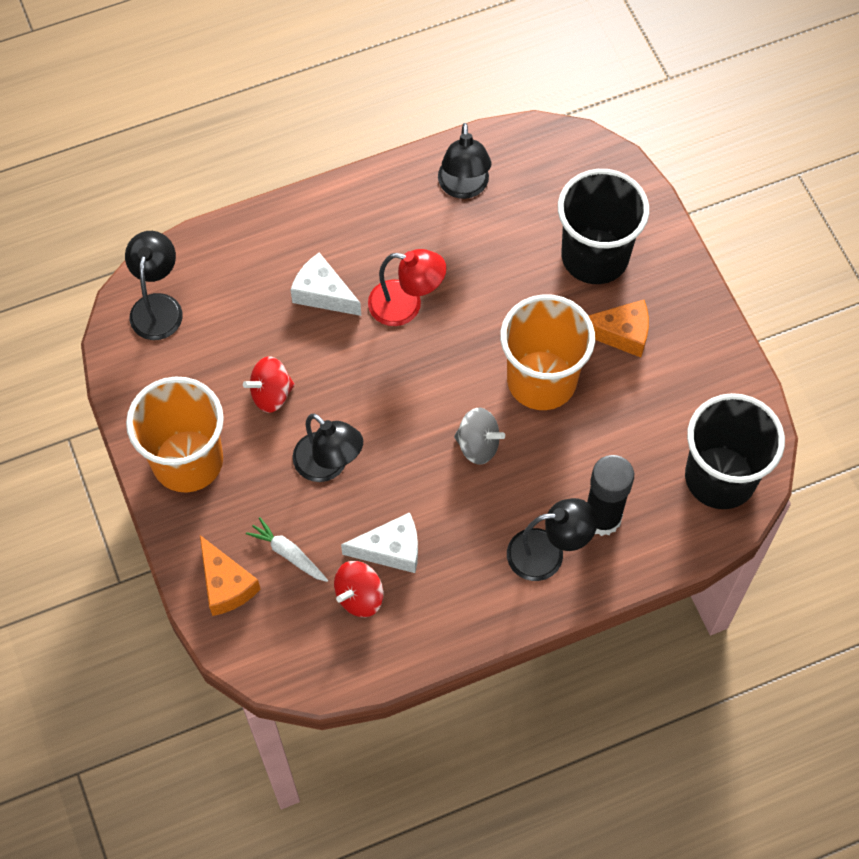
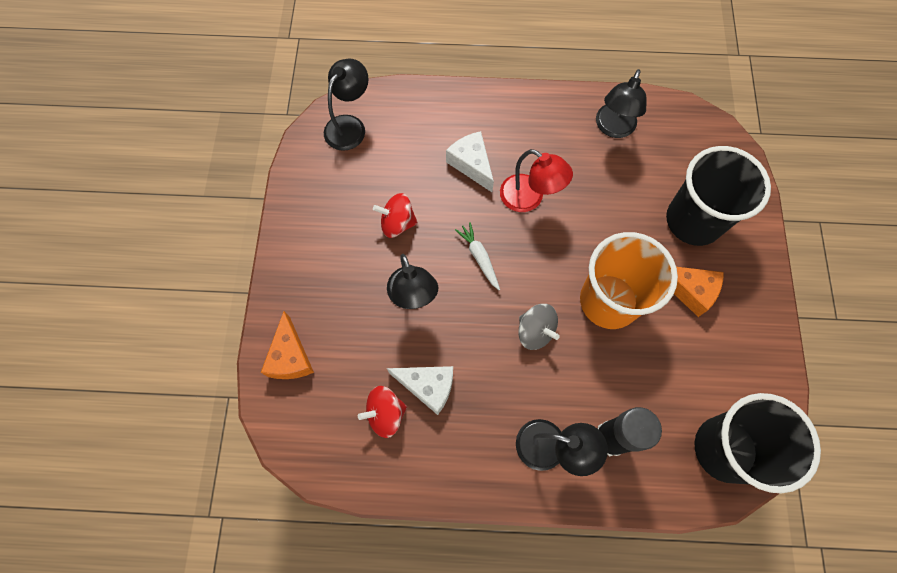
camera: 25 degrees right, 5 degrees up
(187, 461) = (312, 247): orange cup -> none
(288, 553) = (348, 353): white carrot -> white carrot (479, 257)

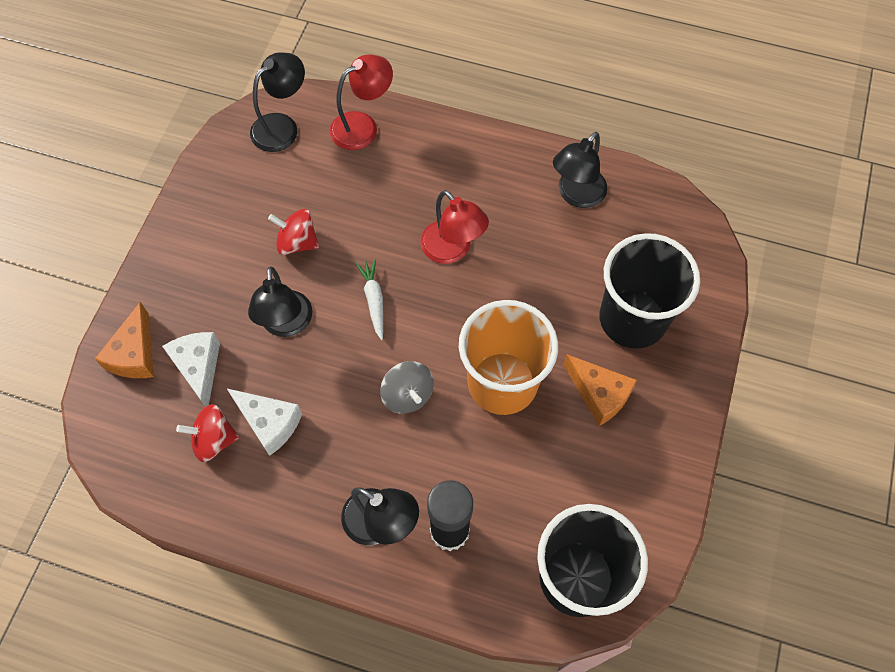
camera: 15 degrees right, 5 degrees down
(418, 110) = (363, 126): none -> red lamp
(471, 164) = (401, 198): white cheese -> white cheese (198, 368)

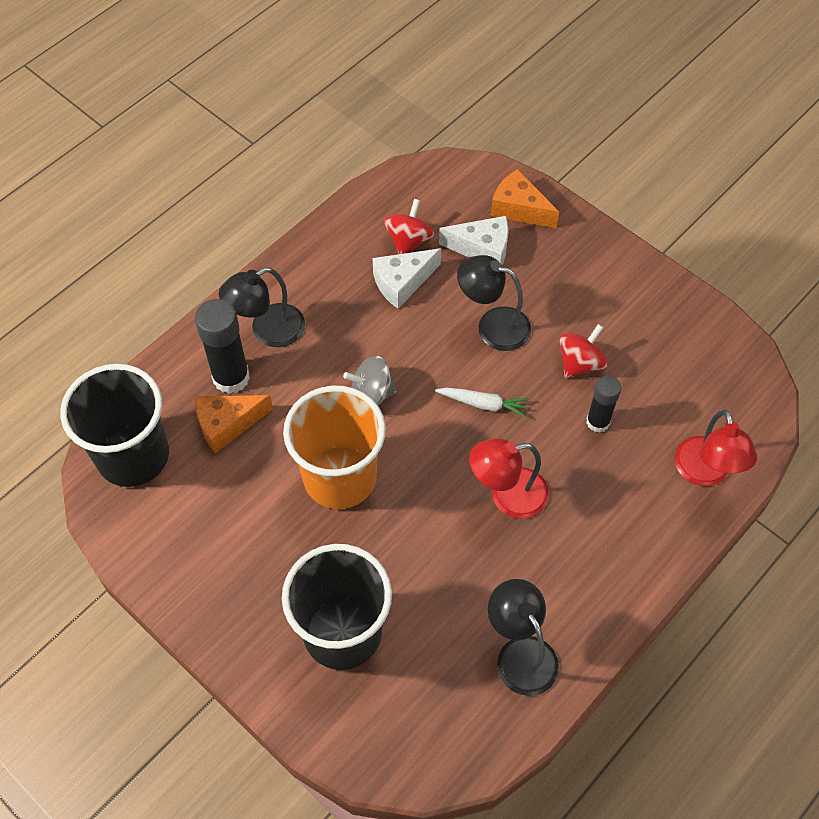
camera: 115 degrees right, 5 degrees down
(282, 126) = (734, 397): black lamp -> none
(351, 210) = (598, 422): none -> black glue stick
(599, 394) = (281, 557): orange cheese -> orange cheese (227, 424)

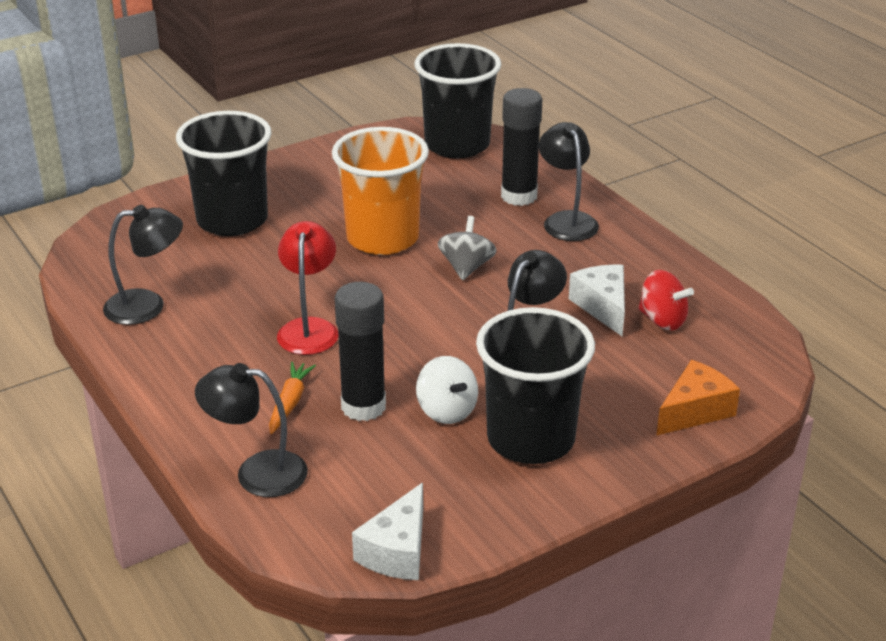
camera: 105 degrees right, 25 degrees down
(227, 424) = (468, 189): orange cheese -> none
(482, 249) = (637, 370): white cheese -> white cheese (397, 551)
(483, 404) = (423, 333): white carrot -> none
(580, 363) = (446, 411): red spinning top -> white spinning top
(591, 302) = (531, 439): none -> black cup
(598, 422) = (363, 406): black glue stick -> black glue stick, size x1.60
(614, 477) = (290, 403): none -> orange carrot
(705, 473) = (257, 472): red lamp -> black lamp

